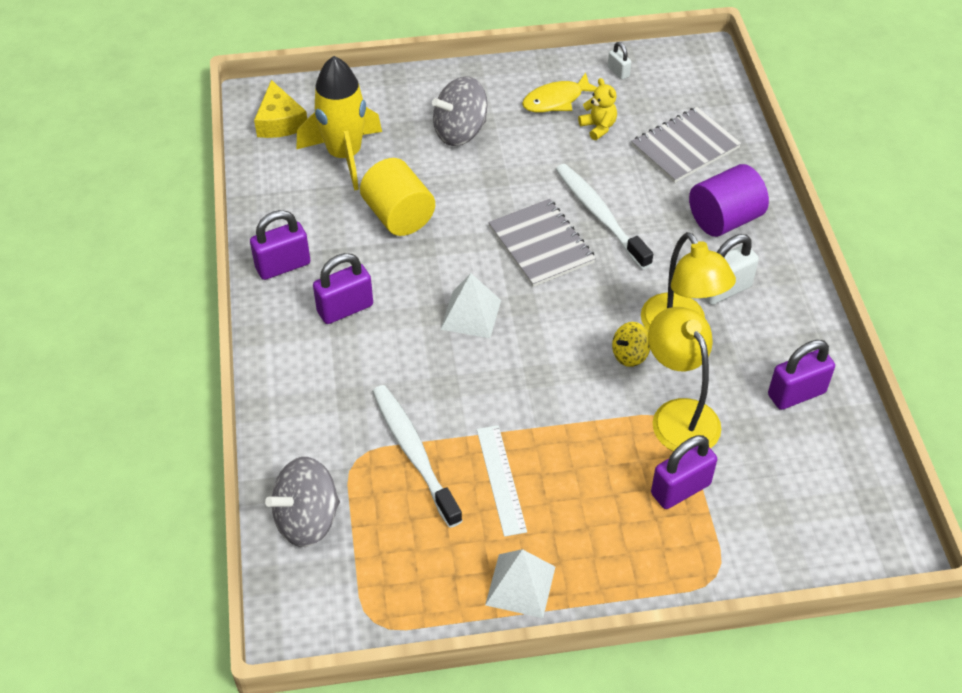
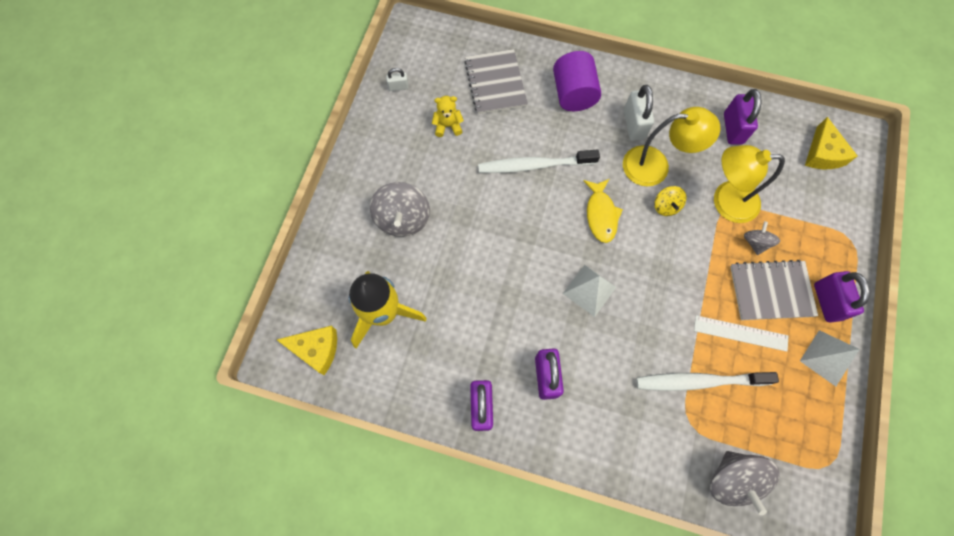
camera: 65 degrees left, 20 degrees up
(398, 216) = (469, 300): yellow cylinder -> none
(541, 244) = (544, 215): grey notebook -> grey notebook (771, 291)
(556, 100) = (405, 139): yellow fish -> yellow fish (601, 215)
(639, 463) = (755, 242): none -> grey spinning top
(680, 489) = (783, 228): purple padlock -> purple padlock (827, 301)
(833, 508) = (823, 153): none -> yellow cheese

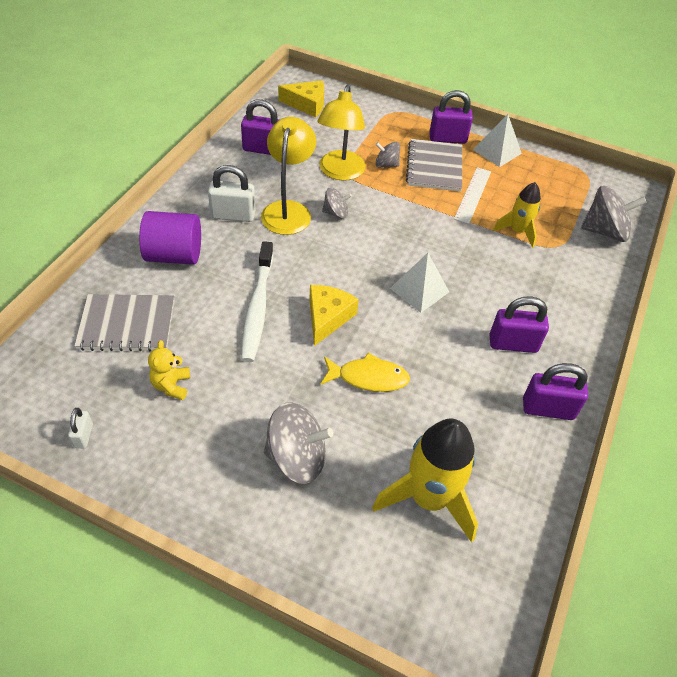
camera: 85 degrees left, 20 degrees down
(316, 349) = (474, 593): yellow cheese -> yellow cheese (327, 317)
(601, 215) = (334, 263): yellow fish -> yellow fish (368, 377)
(666, 206) = (336, 213): yellow spinning top -> grey spinning top
(699, 381) = (517, 231): white toothbrush -> yellow rocket

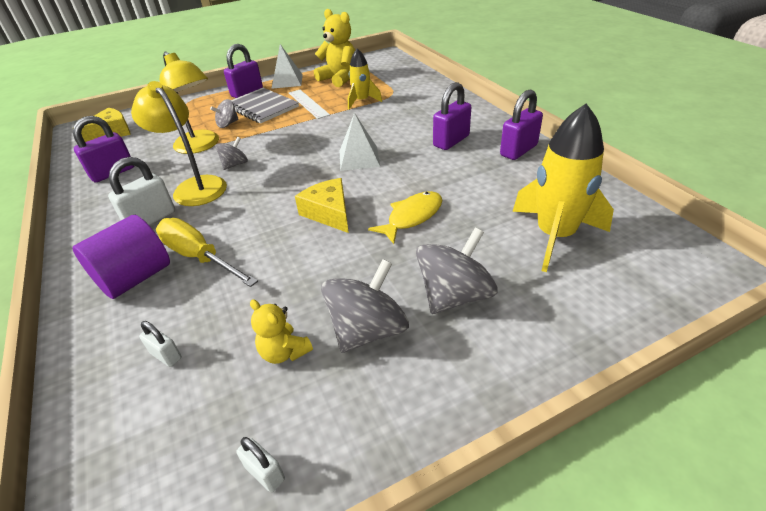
camera: 45 degrees left, 10 degrees down
(127, 324) = (166, 355): grey notebook -> white padlock
(218, 273) = (199, 257): none -> yellow screwdriver
(257, 308) = (269, 248): white toothbrush -> none
(543, 186) = (339, 78): none -> yellow teddy bear
(604, 231) = (402, 75): grey spinning top -> grey spinning top (368, 330)

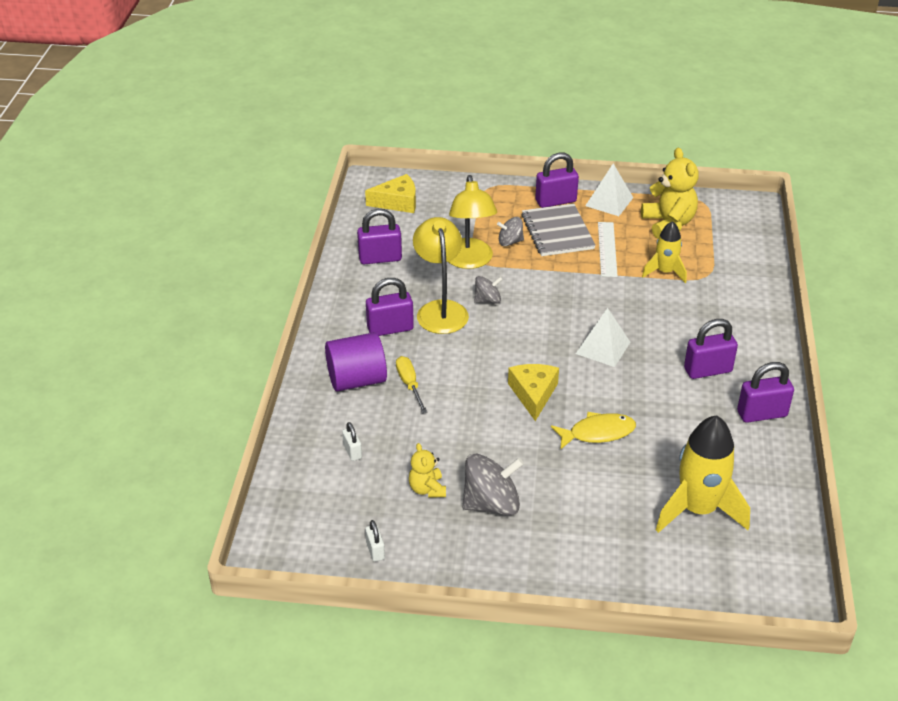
camera: 30 degrees right, 0 degrees up
(151, 219) = (390, 328): white padlock -> purple padlock
(199, 257) = (409, 384): yellow screwdriver -> yellow screwdriver, size x0.63
(454, 295) = (572, 512): grey spinning top -> none

